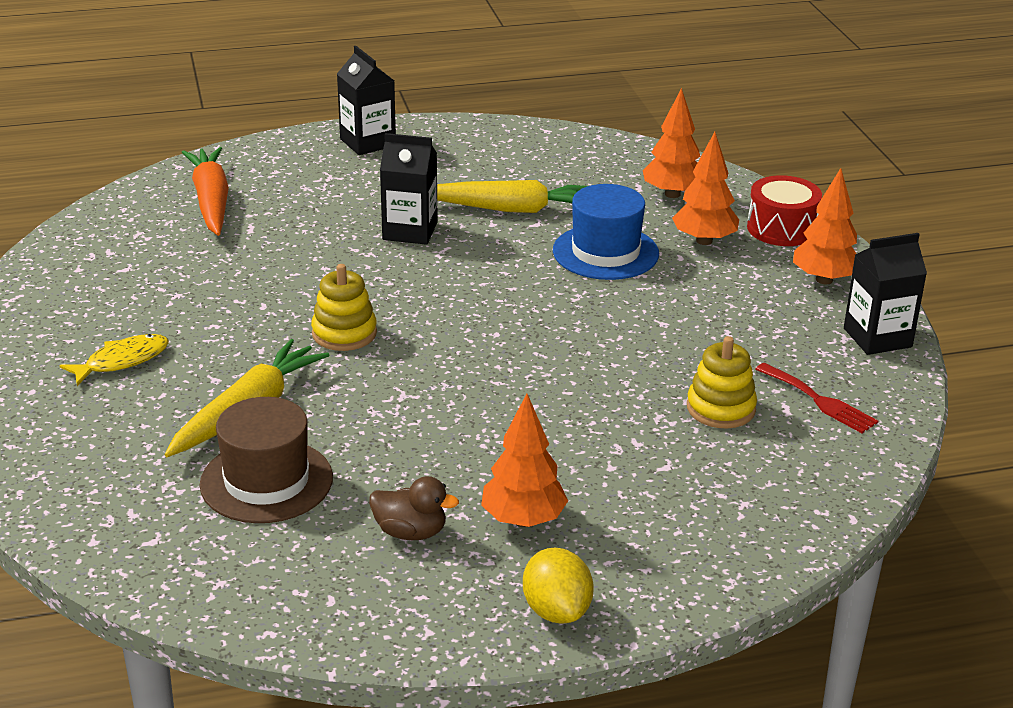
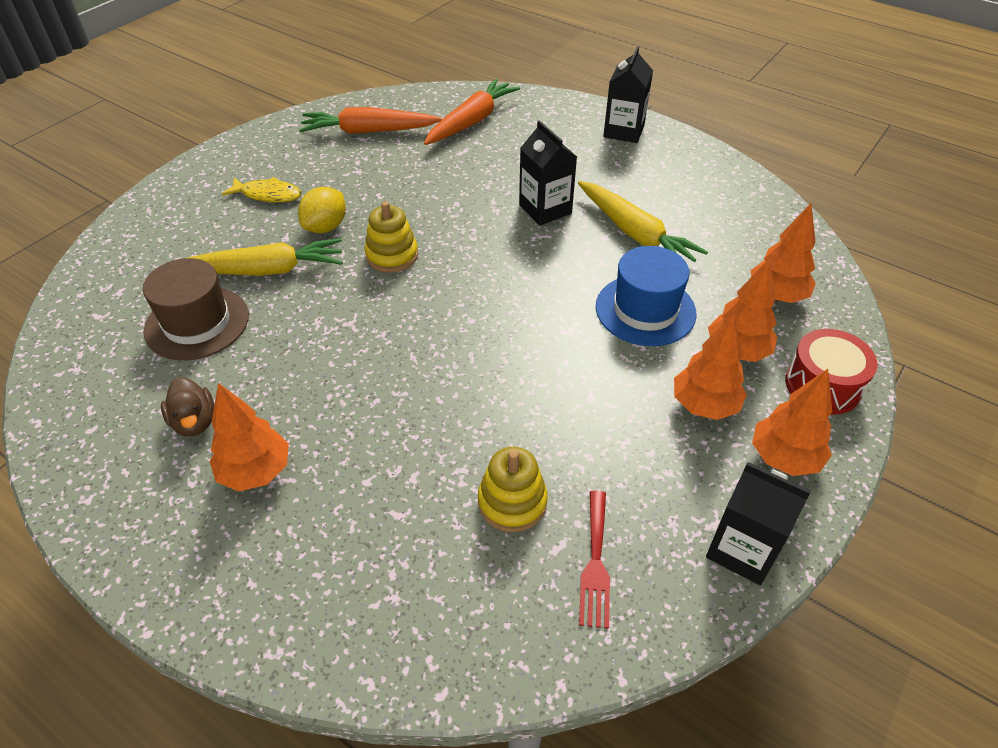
camera: 50 degrees right, 15 degrees up
(119, 260) = (369, 131): none -> orange carrot
(556, 610) = (158, 558): yellow lemon -> yellow lemon (326, 227)
(737, 282) = (704, 405): none -> orange tree

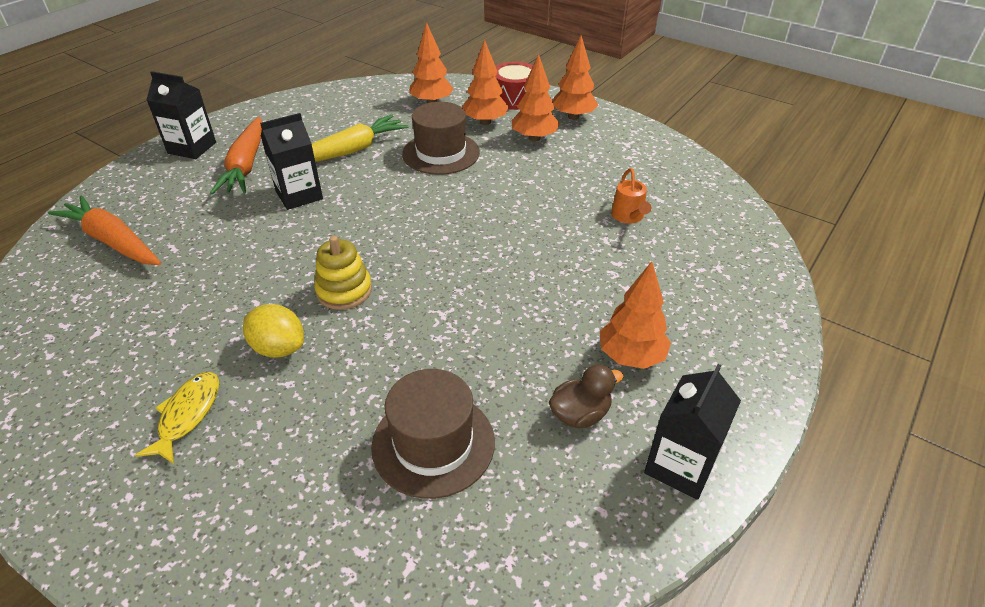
camera: 90 degrees left, 5 degrees down
(264, 270) = (348, 394): yellow carrot -> none
(369, 131) = (82, 327): orange carrot -> orange carrot (246, 165)
(512, 502) = (628, 216): yellow stacking toy -> orange watering can
(595, 563) = (665, 185): red fork -> none
(645, 310) = (441, 153): blue hat -> brown hat
(742, 549) = (640, 136): black carton -> black carton (680, 465)

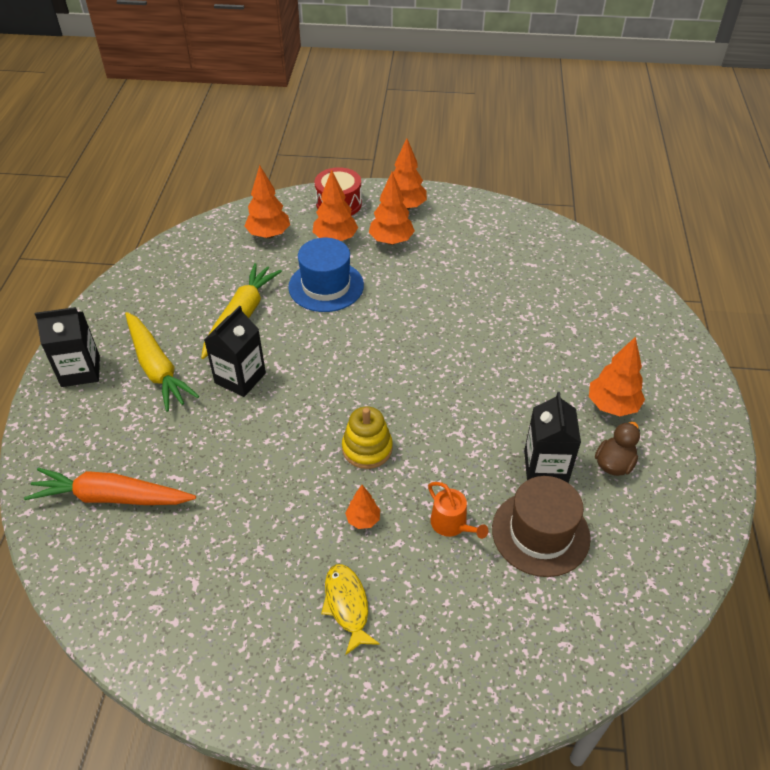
camera: 30 degrees left, 5 degrees up
(246, 165) = (157, 368): orange carrot -> yellow carrot
(279, 348) = (363, 520): yellow lemon -> orange tree
(441, 153) = (326, 286): brown hat -> blue hat
(628, 216) = (523, 289): orange watering can -> orange watering can (451, 524)
(680, 465) = (697, 468): black carton -> black carton (545, 467)

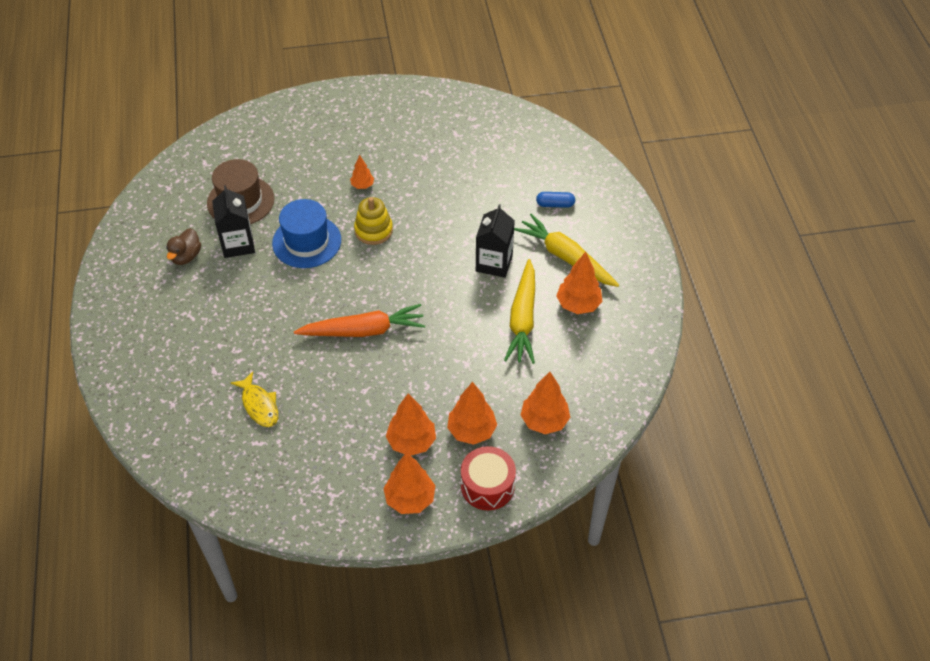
camera: 165 degrees right, 5 degrees up
(80, 371) = (624, 242): black carton -> none
(111, 497) = (537, 165): orange carrot -> orange carrot (363, 330)
(126, 434) = (555, 204): none -> blue capsule
(326, 286) = (459, 368): blue hat -> blue hat (306, 241)
(347, 605) = (358, 140): yellow fish -> yellow fish (259, 405)
(451, 524) = (302, 194): orange watering can -> none
(612, 406) = (183, 302): orange tree -> orange tree (578, 305)

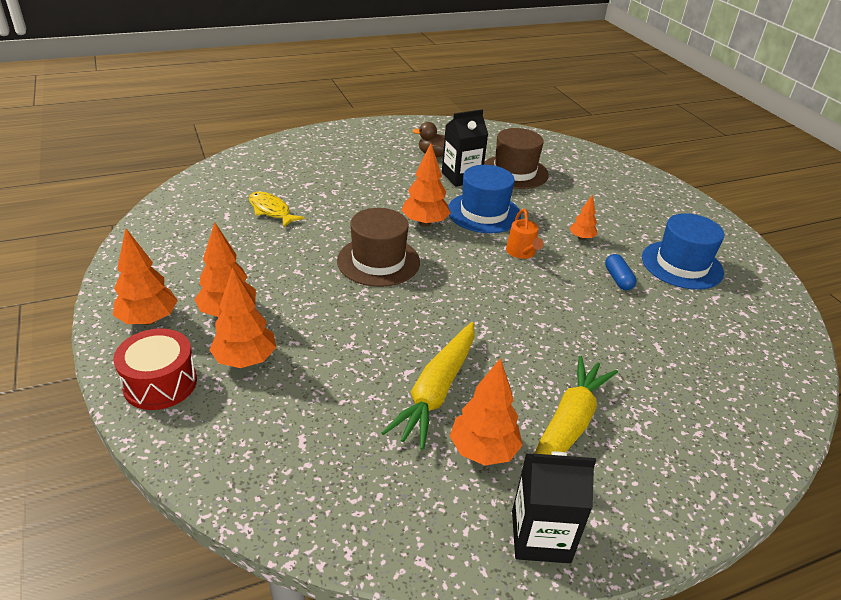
camera: 75 degrees right, 15 degrees down
(259, 405) = (271, 211): yellow fish -> yellow fish turned 90 degrees clockwise
(363, 330) = (378, 261): orange carrot -> brown hat
(373, 230) = (522, 252): yellow stacking toy -> orange watering can
(413, 136) = (682, 265): none -> blue hat
(494, 263) = (520, 353): black carton -> black carton (540, 536)
(522, 319) = (436, 391): yellow carrot -> yellow carrot turned 60 degrees counterclockwise
(544, 421) = (265, 430): orange tree -> orange tree (425, 223)
(555, 204) = (660, 406): blue capsule -> blue capsule (618, 279)

